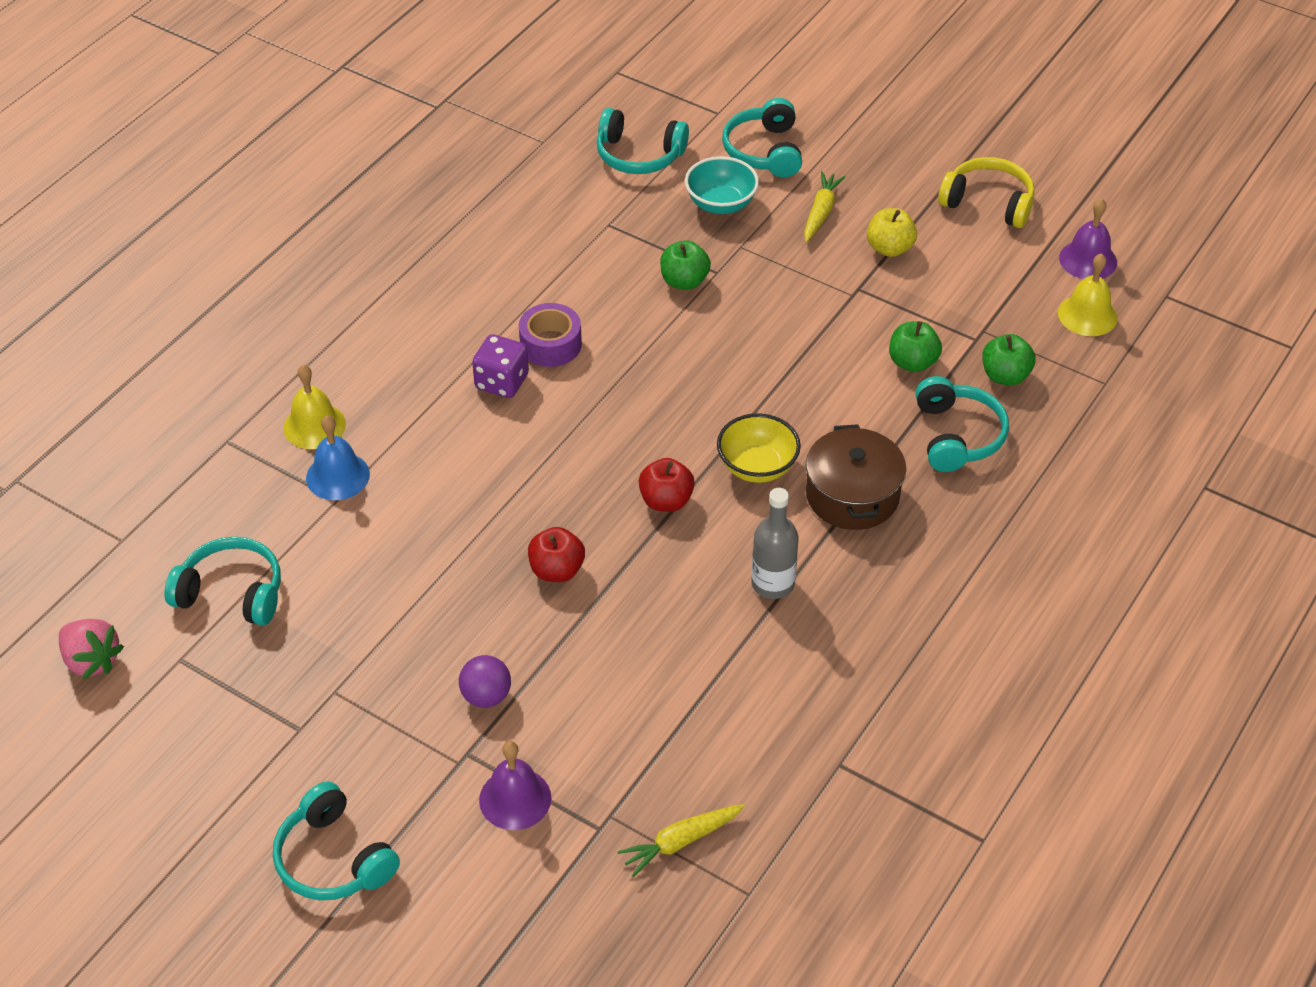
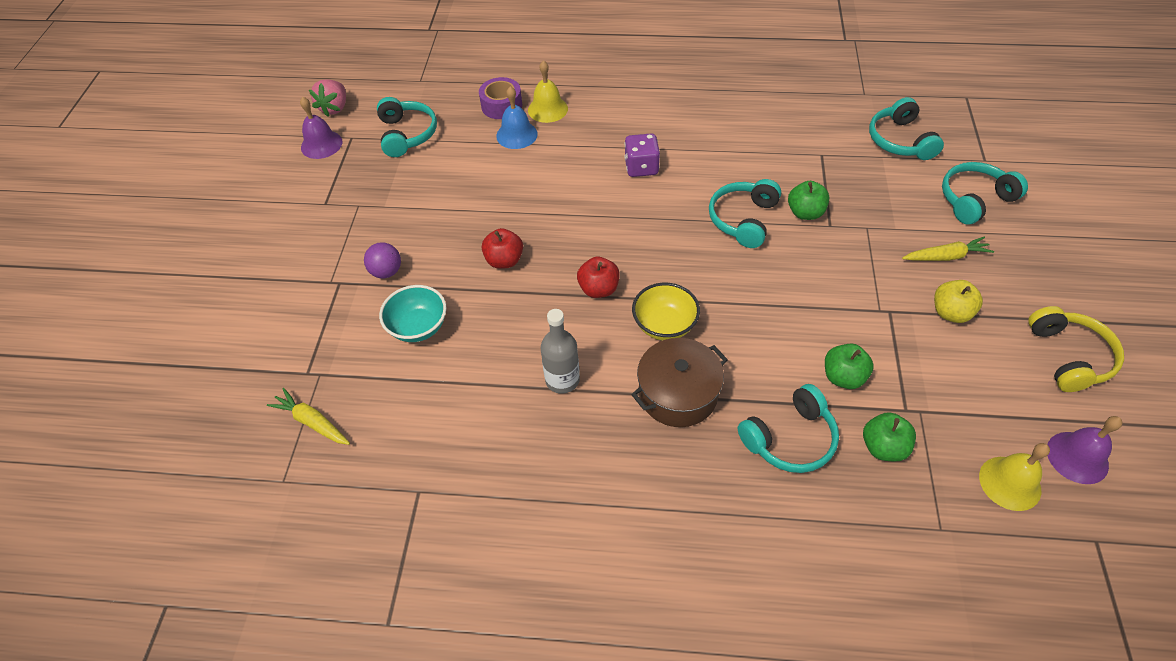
camera: 65 degrees right, 5 degrees up
(333, 859) = (239, 258): turquoise headphones -> turquoise headphones (743, 219)
(515, 799) = (314, 320): purple bell -> purple bell (321, 144)
(550, 344) = (691, 175): purple tape -> purple tape (501, 105)
(721, 204) = (897, 199): turquoise bowl -> turquoise bowl (418, 327)

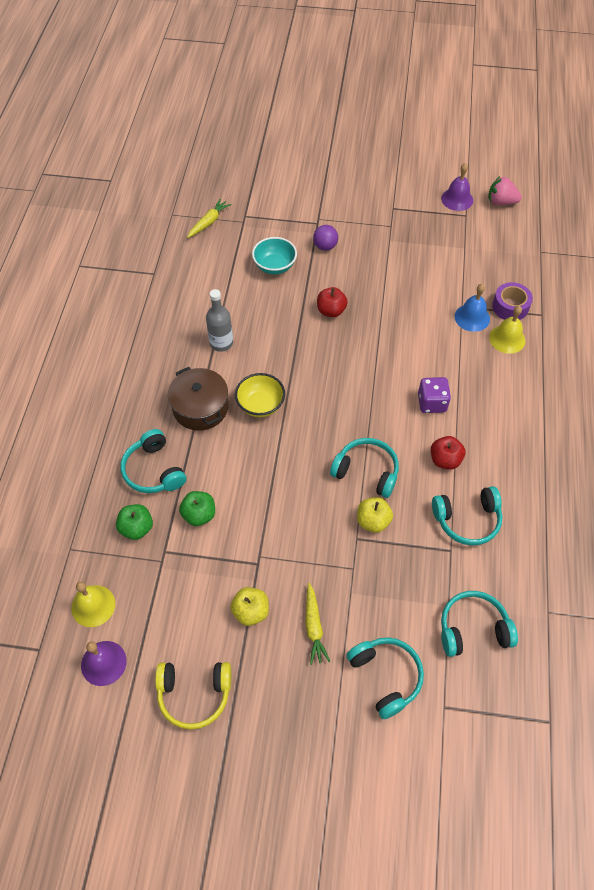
camera: 90 degrees right, 5 degrees up
(407, 134) = (470, 248): turquoise headphones -> turquoise headphones (467, 520)
(598, 289) = (299, 367): red apple -> red apple (445, 460)
(805, 213) = (373, 521): green apple -> yellow apple

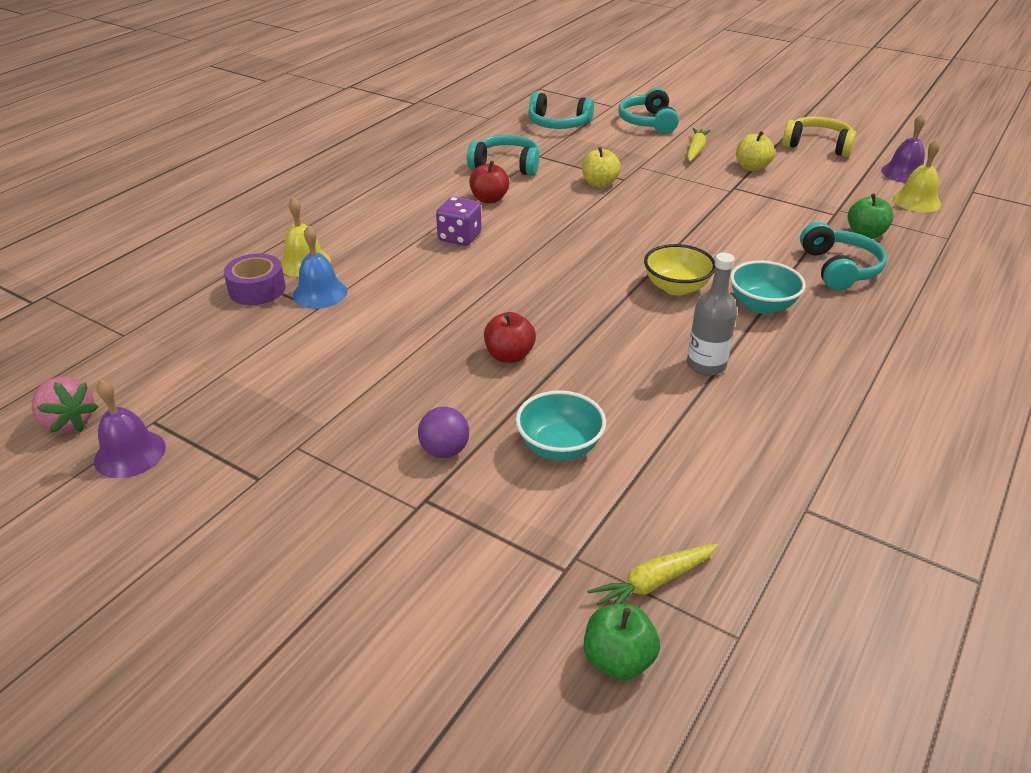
camera: 155 degrees left, 20 degrees down
(199, 515) = (788, 226): green apple -> green apple (618, 660)
(200, 408) = (762, 305): brown pot -> turquoise bowl
(366, 471) = (580, 211): turquoise headphones -> none

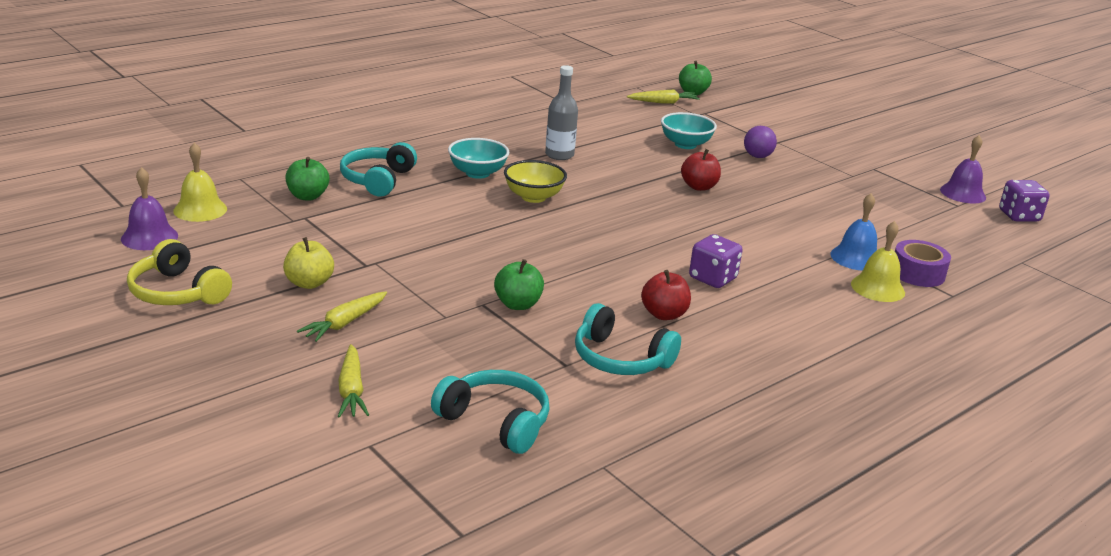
camera: 165 degrees left, 10 degrees down
(68, 422) = (1019, 216): pink strawberry -> purple dice
(599, 184) = (518, 304): yellow apple -> green apple
(648, 122) = (351, 390): turquoise headphones -> yellow carrot

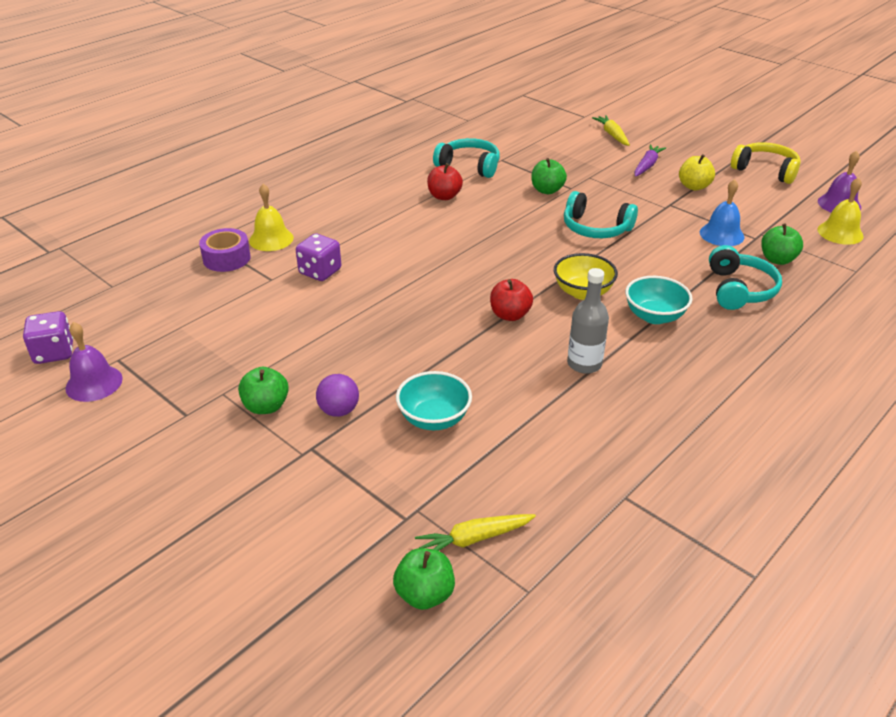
camera: 175 degrees right, 10 degrees up
(344, 323) = (647, 165): yellow carrot -> purple carrot
(496, 421) = (528, 130): turquoise headphones -> turquoise headphones (595, 228)
(699, 187) = (417, 337): red apple -> red apple (510, 315)
(712, 278) = (407, 229): purple dice -> purple dice (320, 272)
(814, 165) = (266, 406): none -> green apple
(856, 258) = (276, 267): blue bell -> blue bell (721, 234)

